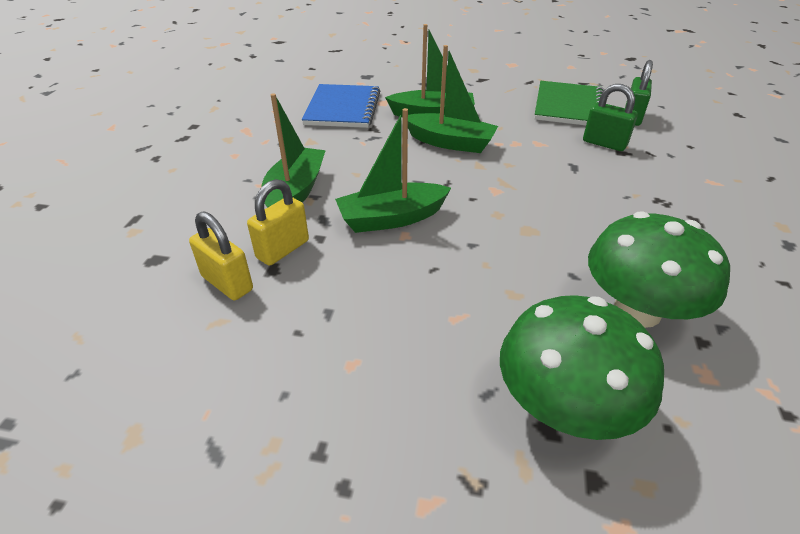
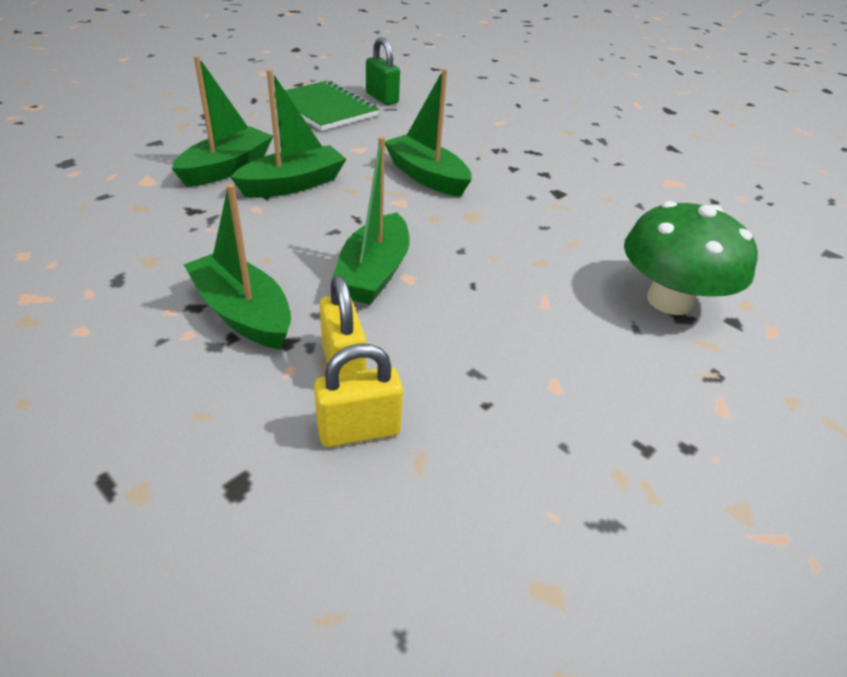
camera: 60 degrees left, 0 degrees up
(343, 108) = (113, 209): blue notebook -> none
(551, 185) = (426, 176): none -> green boat
(604, 143) = (401, 127): green padlock -> none
(637, 310) = (602, 223): green mushroom -> none

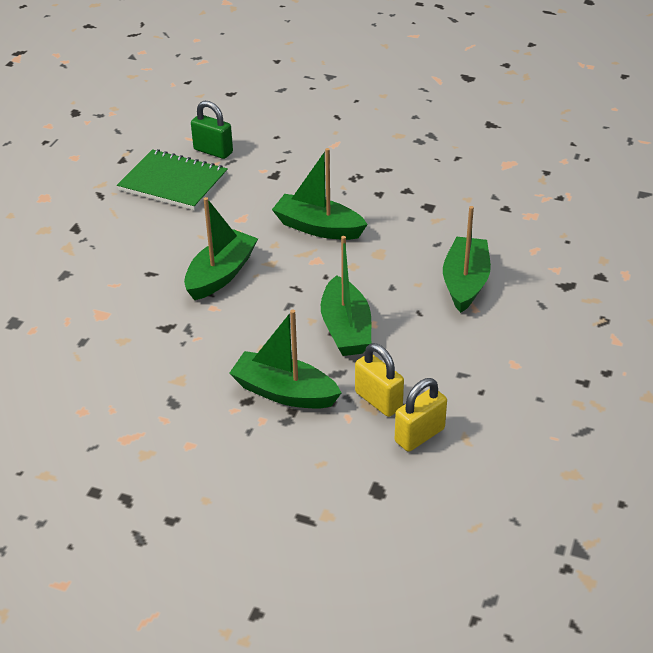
camera: 20 degrees left, 0 degrees up
(227, 168) = (153, 279): green boat -> green boat (465, 283)
(669, 300) = (553, 275): green mushroom -> none

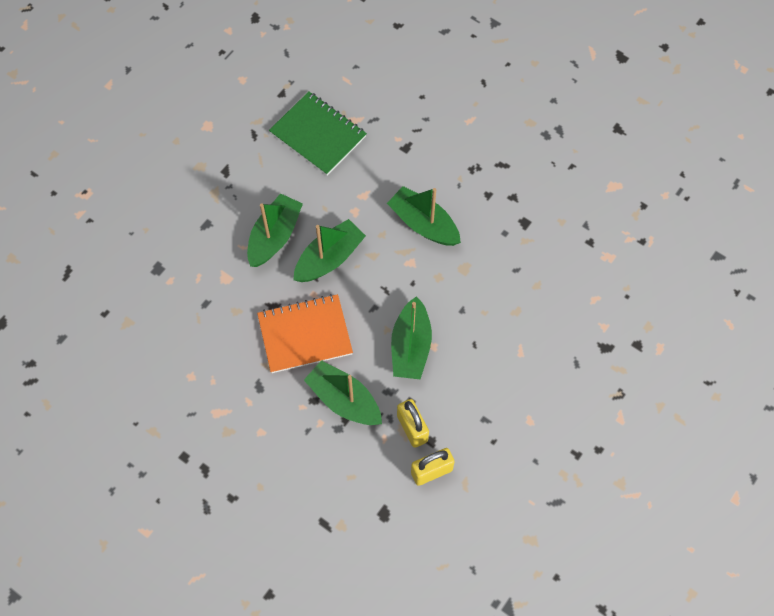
camera: 15 degrees right, 25 degrees up
(213, 151) = (362, 102): green padlock -> none
(214, 344) = (305, 335): none -> orange notebook
(465, 283) = (523, 321): green boat -> green boat (274, 236)

